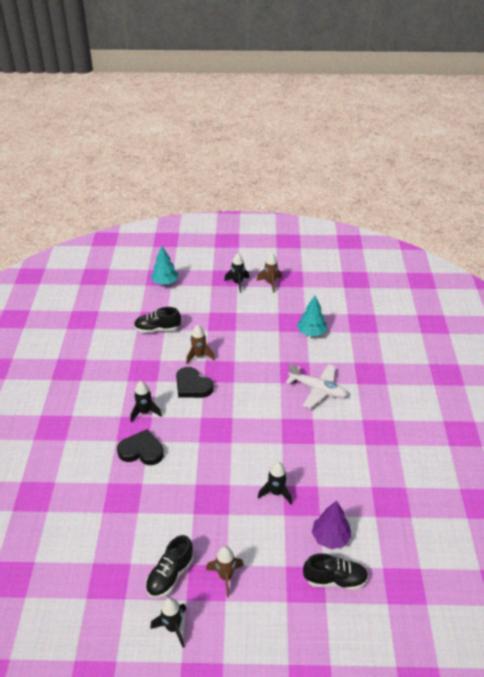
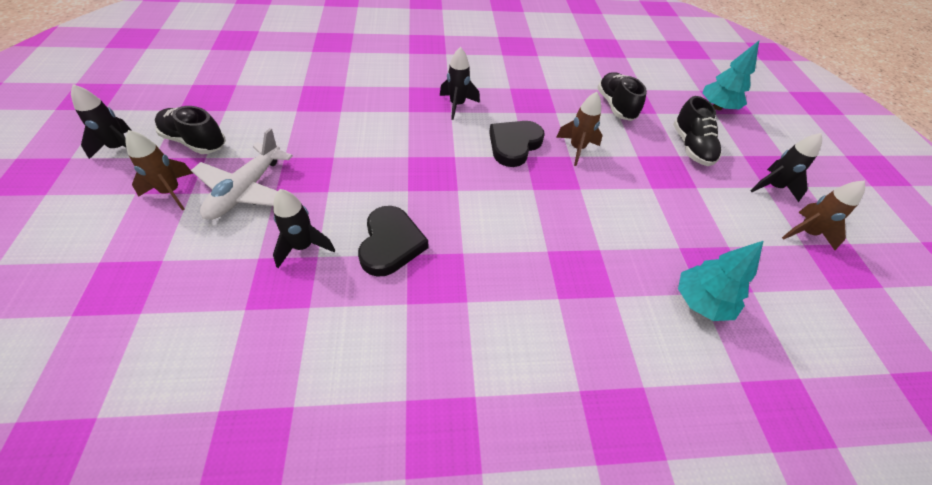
camera: 80 degrees right, 10 degrees up
(141, 451) = (392, 107): black heart -> black heart (391, 244)
(317, 389) = (543, 310): white plane -> white plane (246, 190)
(330, 537) = (194, 325): purple tree -> none
(335, 579) = (107, 330): black shoe -> black shoe (691, 147)

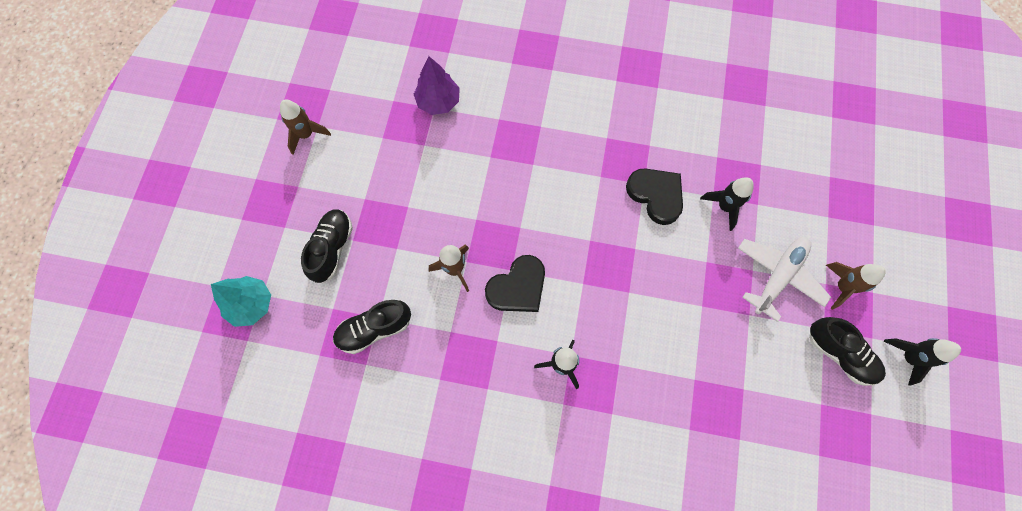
camera: 160 degrees left, 20 degrees up
(391, 244) = (656, 195): black heart -> black heart turned 120 degrees clockwise
(615, 106) = (374, 329): black shoe -> black shoe turned 60 degrees clockwise
(701, 302) = (438, 101): turquoise tree -> purple tree
(772, 187) = (291, 184): black rocket -> none

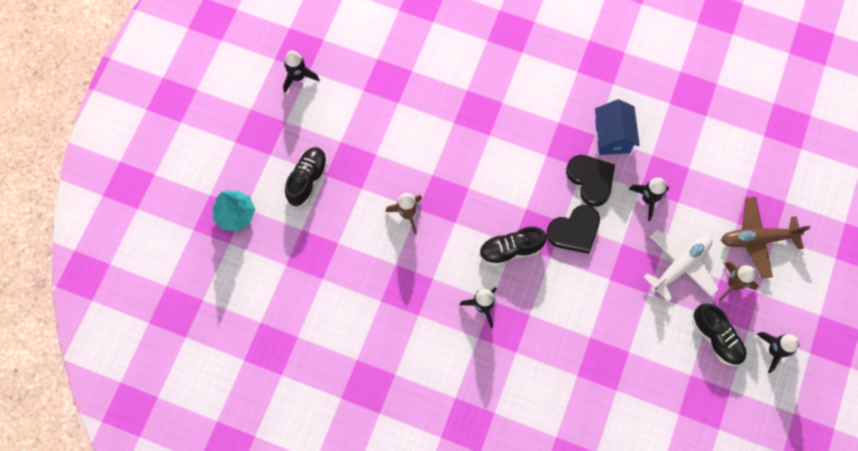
camera: 10 degrees right, 0 degrees up
(306, 135) = (298, 77): brown rocket -> black rocket
(374, 329) = (333, 252): black shoe -> black shoe (510, 250)
(438, 101) = (416, 66): purple tree -> none
(518, 287) = (457, 238): black heart -> black heart (574, 231)
(669, 144) = (612, 136): none -> blue house
(855, 231) = (757, 239): none -> brown plane

